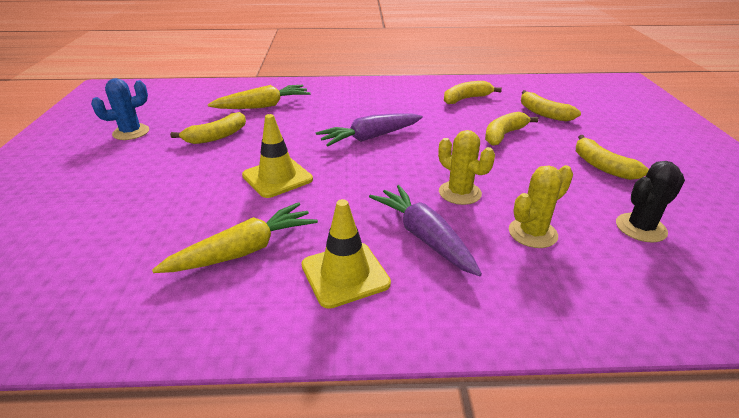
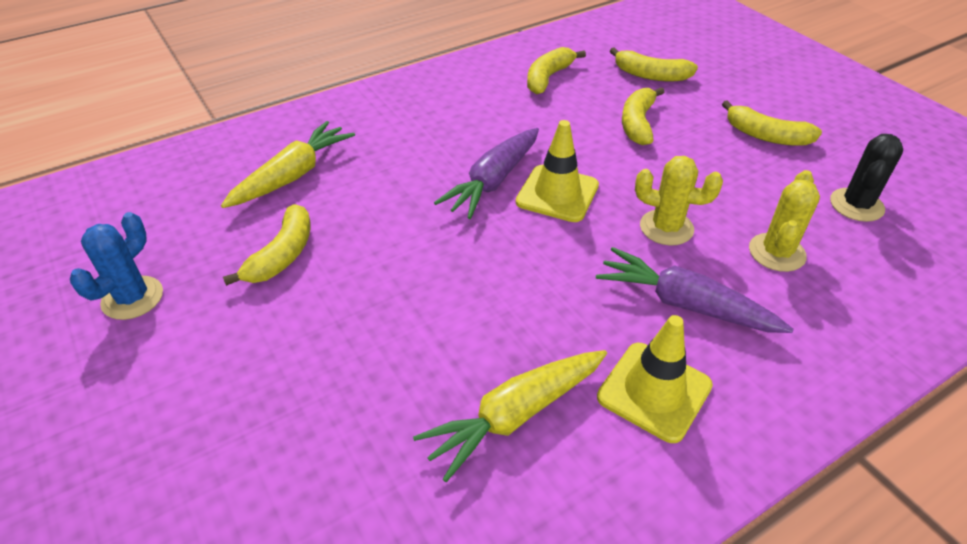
camera: 30 degrees left, 10 degrees up
(244, 250) = (515, 416): yellow carrot -> yellow carrot turned 150 degrees counterclockwise
(277, 177) = (441, 290): yellow traffic cone -> yellow traffic cone (557, 194)

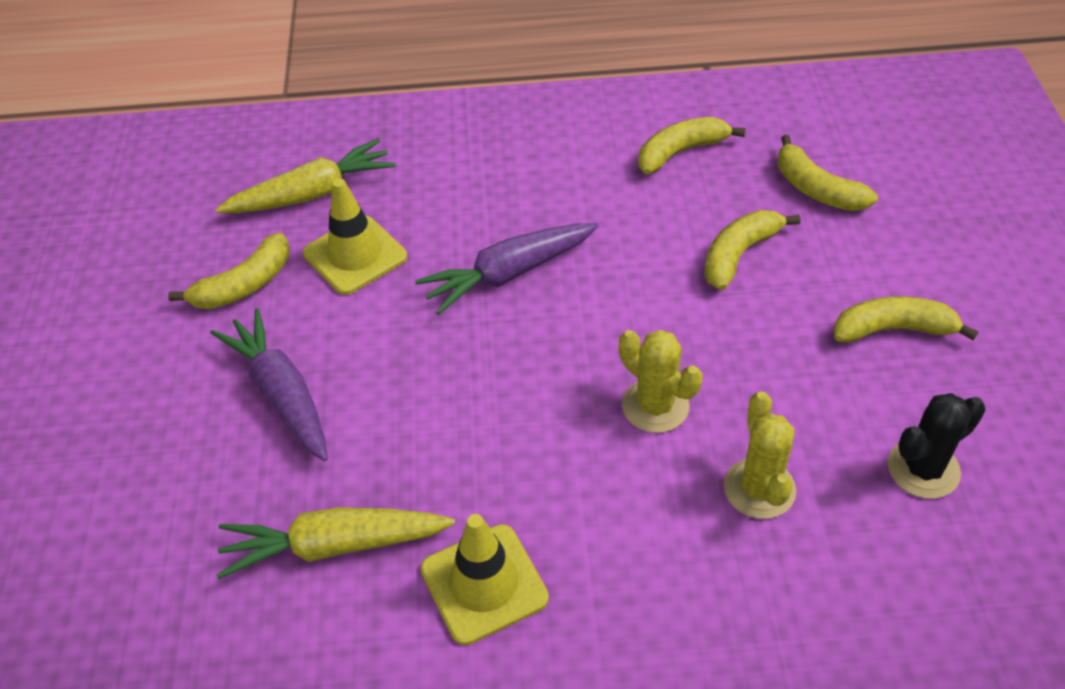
camera: 30 degrees right, 5 degrees up
(132, 298) = (94, 281): blue cactus -> none
(557, 194) = (566, 316): yellow traffic cone -> yellow traffic cone (355, 255)
(684, 304) = (597, 505): purple carrot -> purple carrot (281, 394)
(766, 136) = (893, 329): yellow banana -> yellow banana turned 120 degrees clockwise
(776, 252) = (759, 488): yellow cactus -> yellow cactus turned 60 degrees counterclockwise

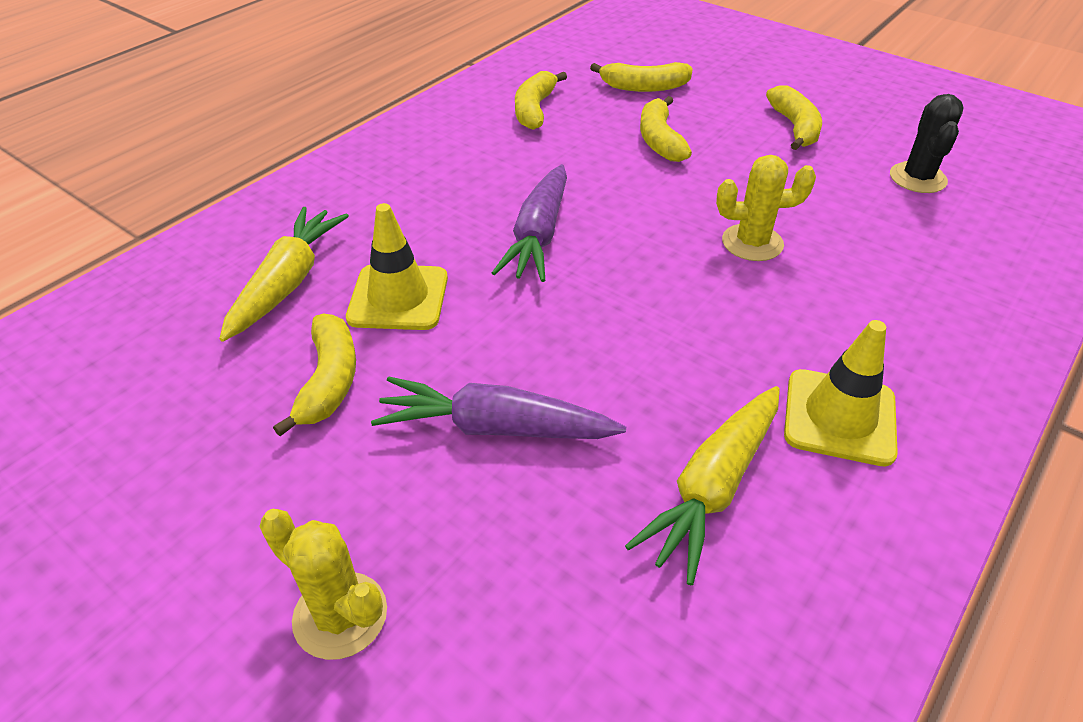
camera: 50 degrees left, 5 degrees down
(759, 488) = (873, 242): yellow cactus -> yellow cactus (340, 615)
(893, 329) = (795, 127): yellow banana -> yellow banana turned 135 degrees clockwise

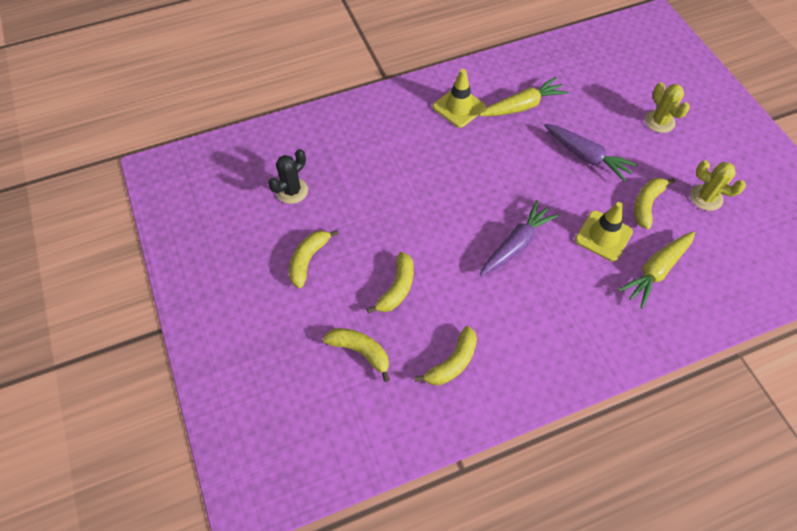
camera: 150 degrees left, 15 degrees up
(752, 243) = (416, 191): yellow cactus -> yellow cactus (706, 197)

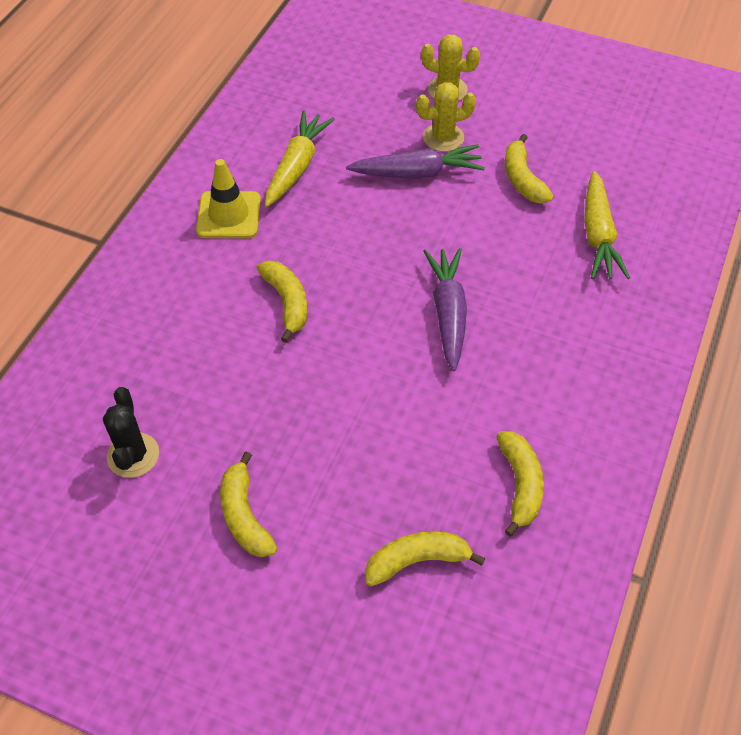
camera: 45 degrees left, 5 degrees down
(397, 288) = (379, 460): yellow banana -> yellow banana (287, 302)
(603, 236) = (518, 239): yellow traffic cone -> none
(706, 197) = (565, 134): yellow cactus -> yellow cactus (443, 137)

